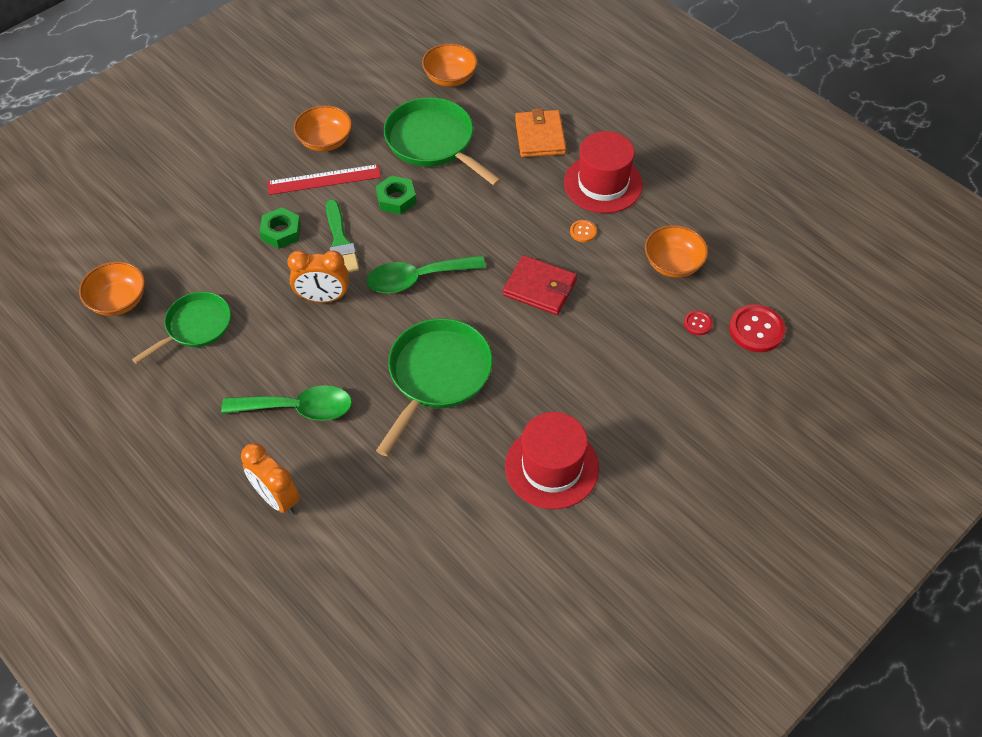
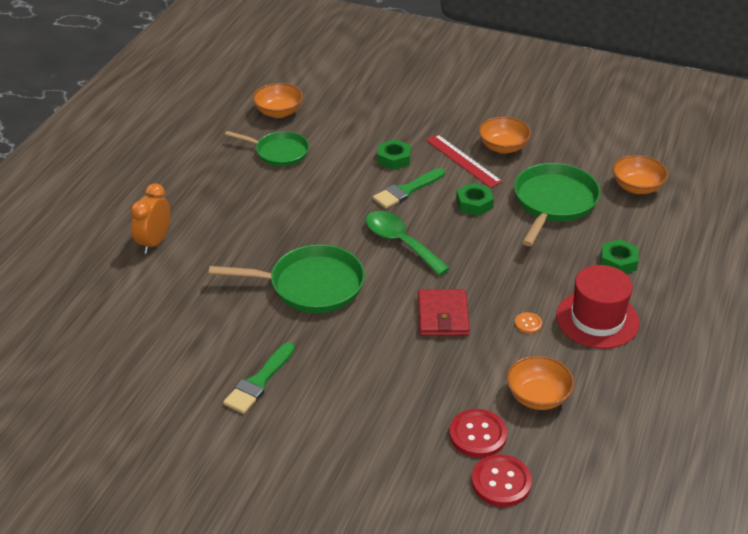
camera: 65 degrees right, 15 degrees down
(298, 408) = (237, 225): green spoon -> none
(323, 298) = (346, 201): orange clock -> none
(540, 136) = (618, 261): orange wallet -> green nut
(552, 467) = (259, 381): red hat -> green brush
(697, 323) = (477, 435): red button -> red button, size x1.91

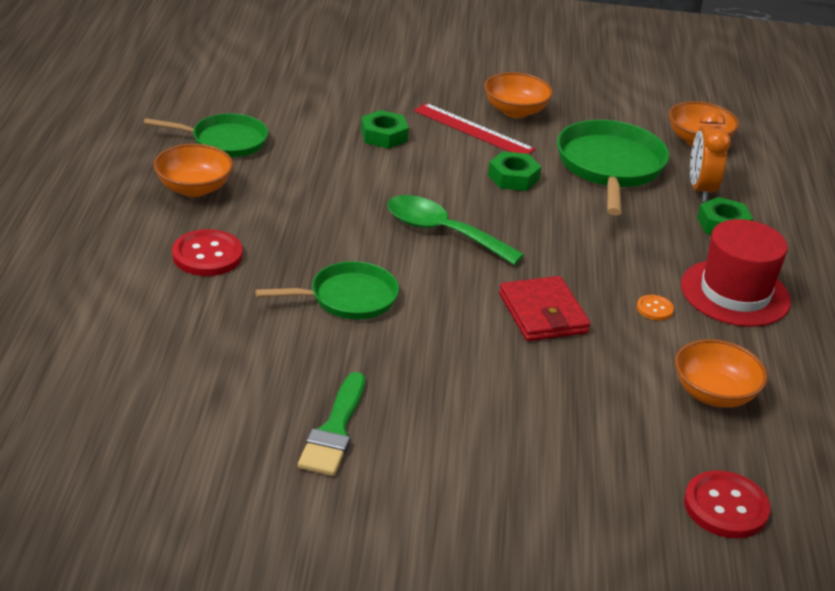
camera: 20 degrees left, 5 degrees down
(154, 242) = (96, 269): orange clock -> orange clock (700, 189)
(278, 112) = (201, 94): orange bowl -> orange bowl (194, 188)
(311, 285) = (348, 298): green pan -> green pan, size x0.65
(407, 190) = (419, 170): green brush -> none
(477, 435) = (664, 452): red button -> red button (207, 255)

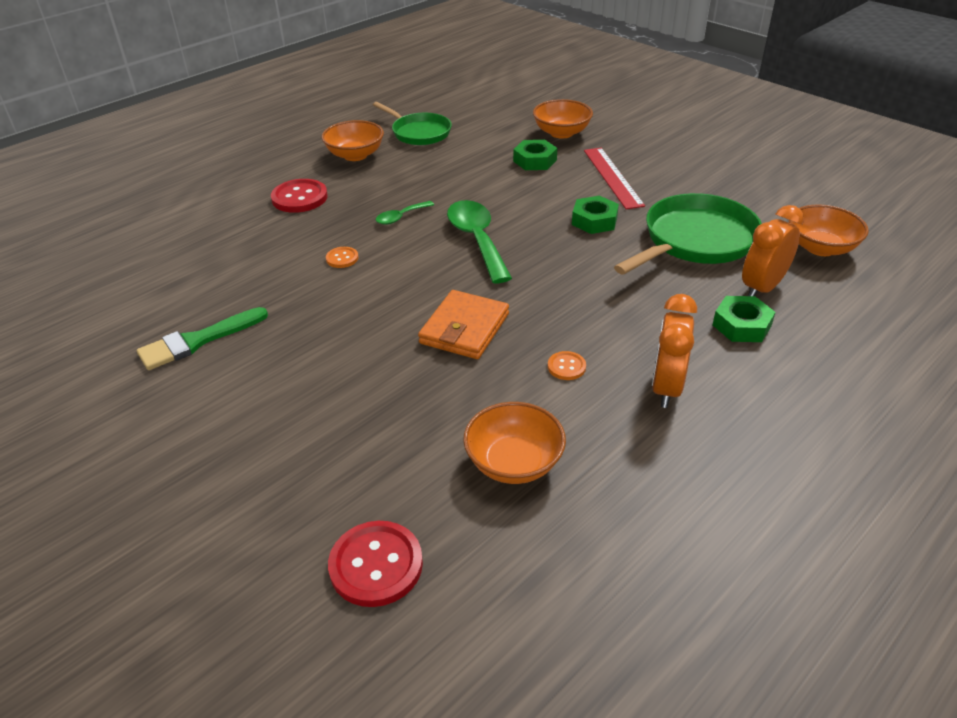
camera: 45 degrees right, 5 degrees up
(342, 237) = (400, 217): none -> green spoon
(348, 298) = (342, 258): green pan -> orange button
(515, 111) = (670, 174): orange bowl -> orange bowl (561, 133)
(543, 313) = (465, 329): red wallet -> orange wallet
(735, 293) = (666, 387): red hat -> orange clock

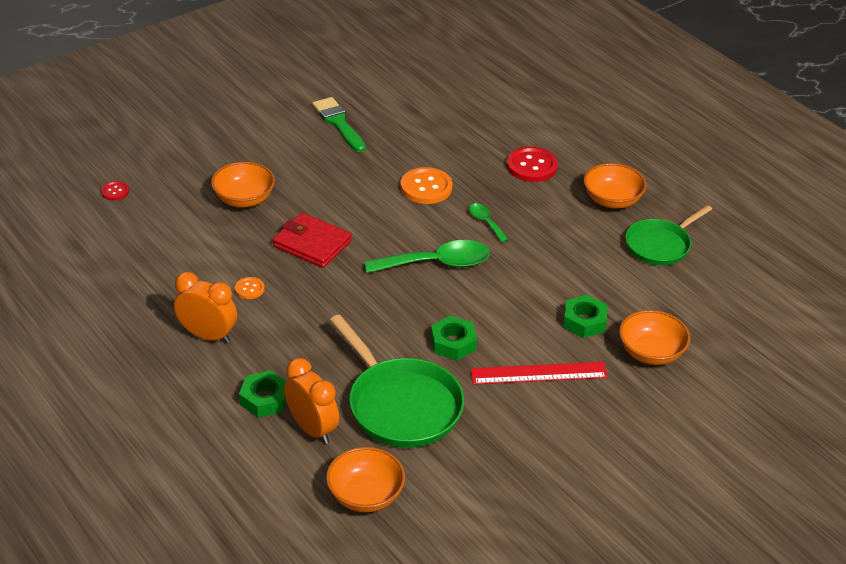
camera: 95 degrees right, 0 degrees up
(342, 258) = (426, 187): orange button -> orange button, size x1.91
(376, 565) = (115, 192): red button -> red button, size x0.52
(465, 329) = (312, 244): orange wallet -> red wallet
(514, 462) = (167, 251): orange bowl -> orange bowl (244, 199)

